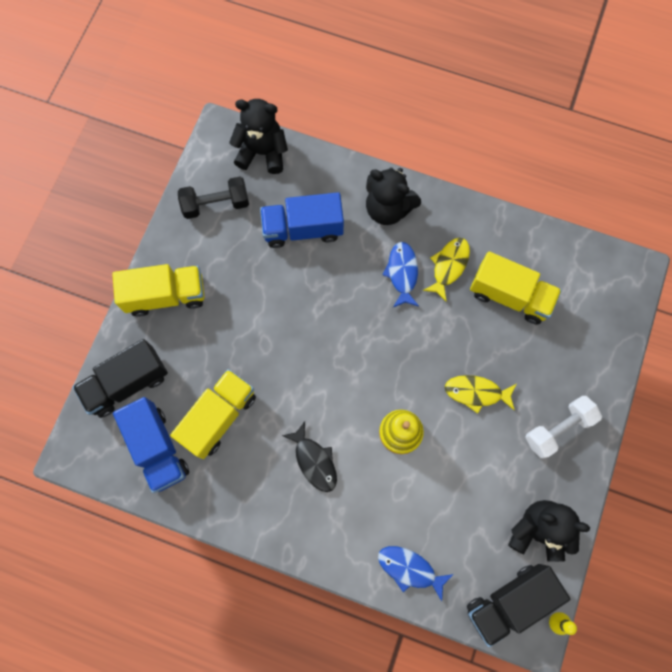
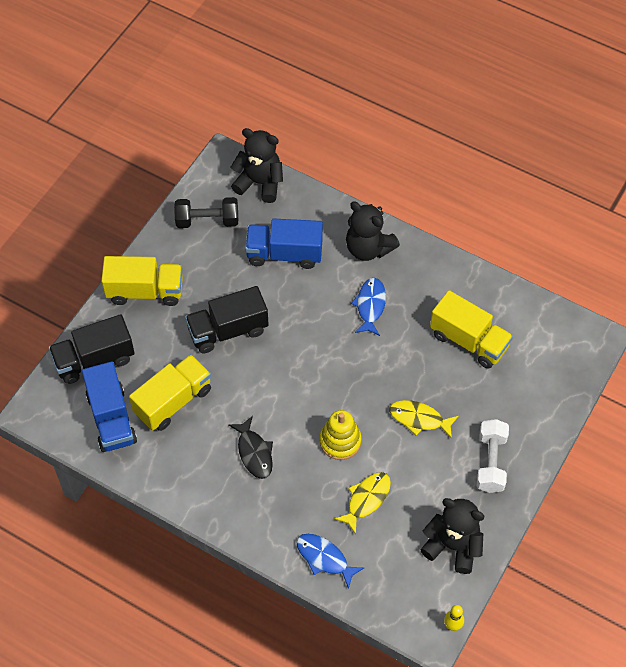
camera: 10 degrees right, 15 degrees down
(449, 266) = (416, 306): yellow fish -> yellow fish (366, 499)
(509, 601) = (413, 601): black truck -> black truck (228, 330)
(558, 429) = (491, 462): white dumbbell -> white dumbbell turned 60 degrees counterclockwise

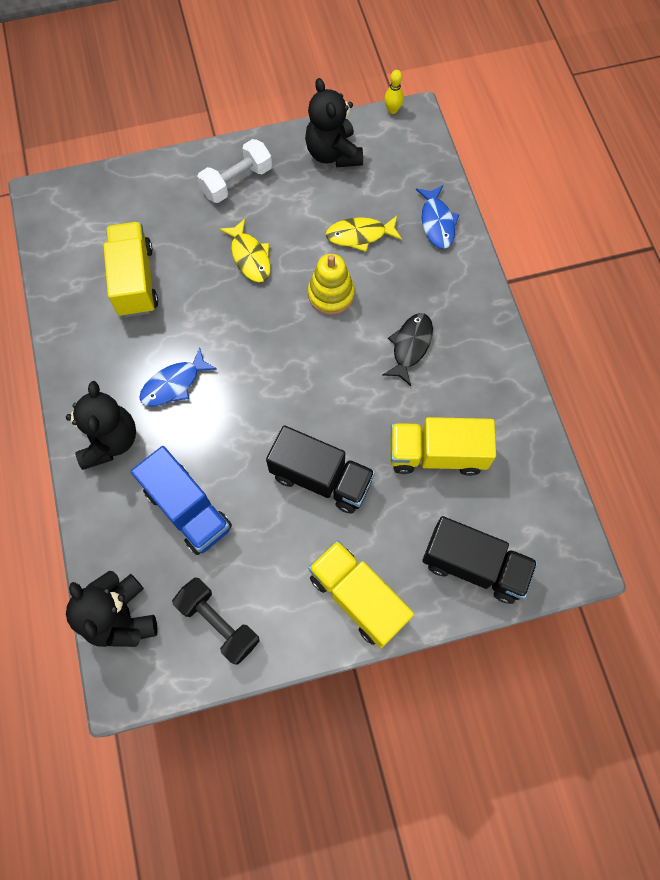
camera: 135 degrees left, 10 degrees up
(111, 418) = (508, 488): blue truck -> none

